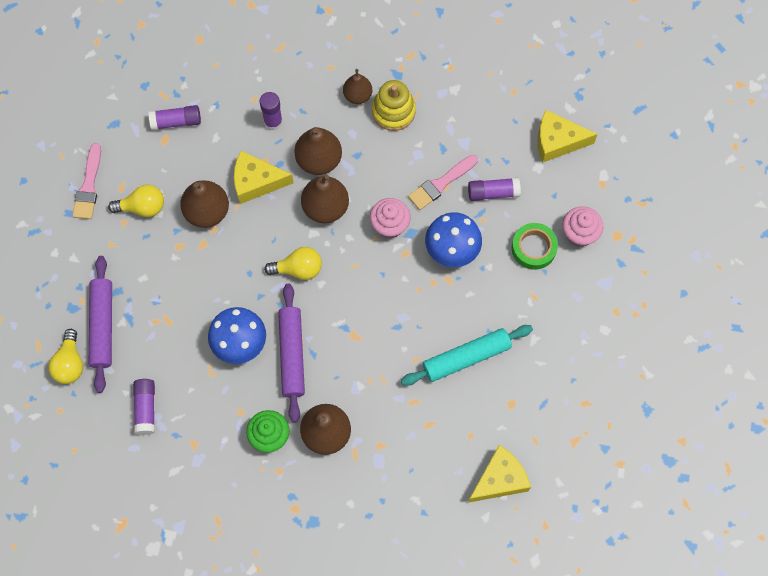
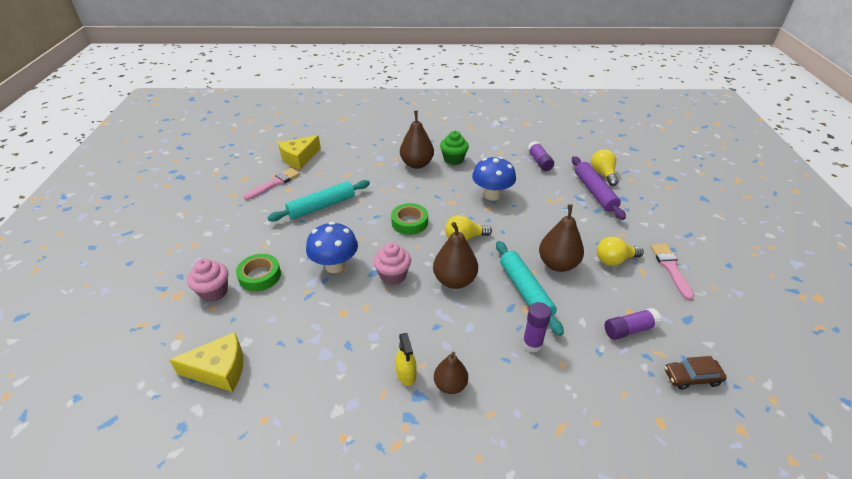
camera: 170 degrees right, 30 degrees down
(150, 69) = (691, 377): none -> brown car
(256, 182) = (525, 291): yellow cheese -> turquoise rolling pin
(292, 354) = (452, 194): purple rolling pin -> none
(319, 160) = (473, 316): brown pear -> none
(358, 307) = (409, 222): none -> green tape
(393, 111) = (406, 374): yellow stacking toy -> yellow spray bottle
(441, 184) = (348, 313): pink brush -> pink brush (275, 183)
(493, 192) = (295, 313): purple glue stick -> none

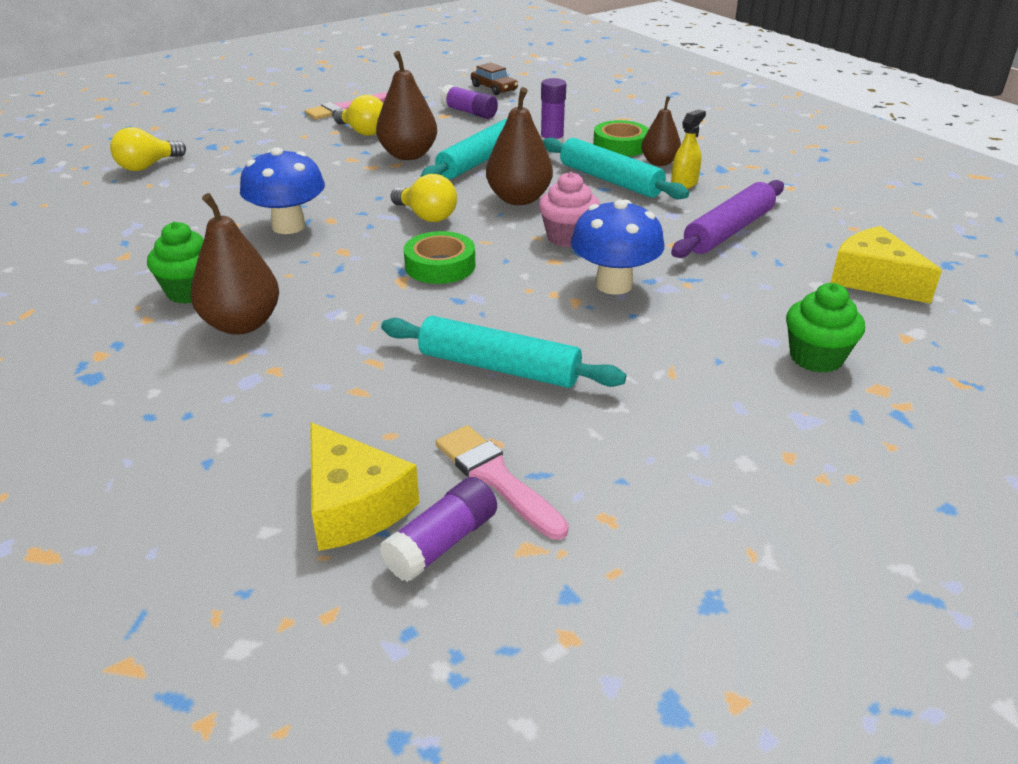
camera: 125 degrees left, 5 degrees down
(214, 292) = (816, 357): pink cupcake -> green cupcake
(260, 276) = (728, 335): green tape -> green tape (620, 145)
(275, 183) = (496, 478): pink brush -> pink brush turned 45 degrees clockwise
(299, 158) = (353, 505): yellow cheese -> yellow cheese turned 45 degrees clockwise
(445, 337) = (610, 180): none -> turquoise rolling pin
(539, 162) = (139, 215): purple glue stick -> purple glue stick (442, 543)
(594, 192) = (210, 163): purple rolling pin -> purple rolling pin (728, 231)

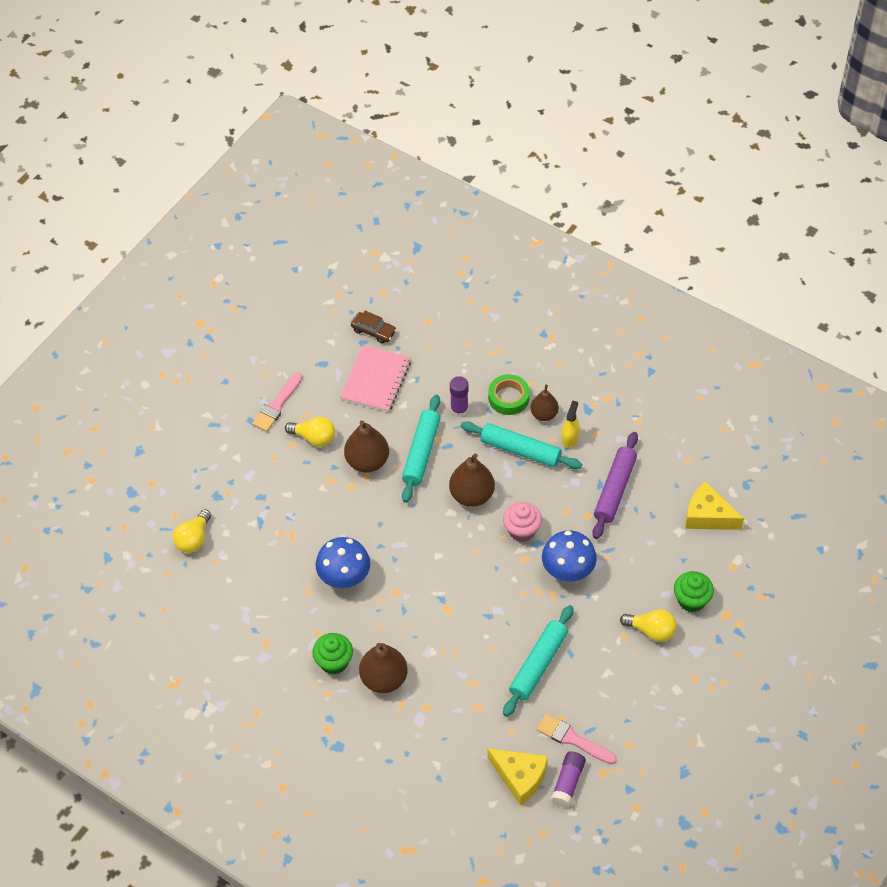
camera: 20 degrees left, 20 degrees up
(427, 216) = (424, 536): yellow light bulb -> yellow light bulb (651, 631)
(440, 265) = (461, 587): green tape -> none
(469, 112) = (376, 380): purple glue stick -> pink notebook
(499, 367) = (538, 664): turquoise rolling pin -> turquoise rolling pin turned 60 degrees counterclockwise

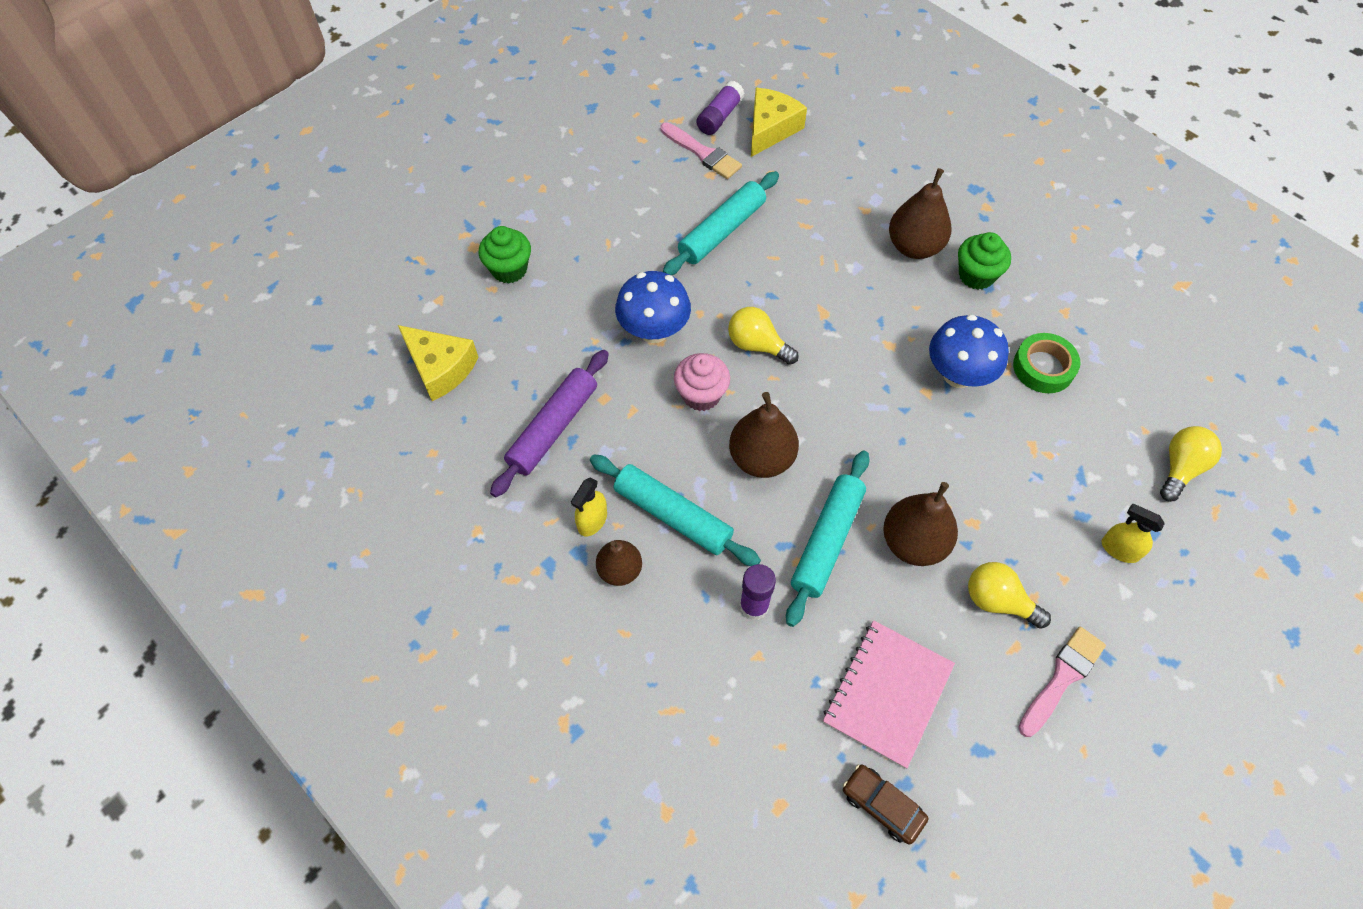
camera: 170 degrees left, 5 degrees up
(238, 480) = (1119, 549): none -> yellow spray bottle
(508, 398) = (668, 612): green tape -> green tape (1043, 367)
(520, 777) = (770, 129): yellow cheese -> yellow cheese turned 75 degrees clockwise
(651, 631) = (572, 244): yellow light bulb -> yellow light bulb (757, 345)

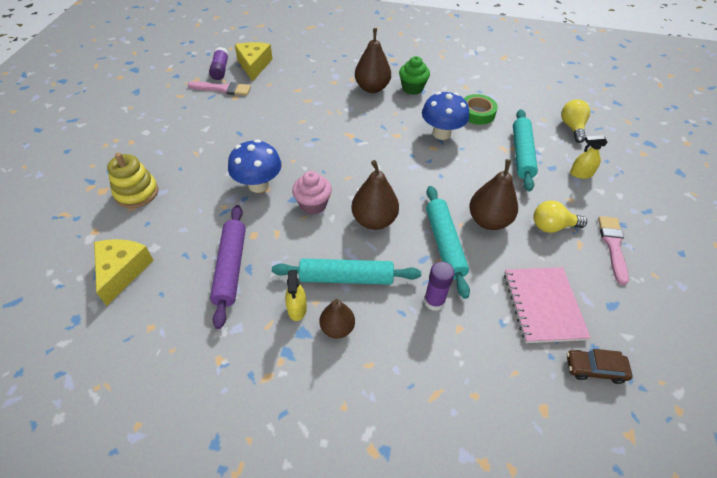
camera: 35 degrees left, 10 degrees down
(440, 368) = (122, 271): yellow cheese -> yellow cheese turned 90 degrees counterclockwise
(509, 269) = (136, 193): green cupcake -> yellow stacking toy
(722, 231) = (262, 120): turquoise rolling pin -> turquoise rolling pin (522, 154)
(757, 345) = (326, 165): yellow light bulb -> none

